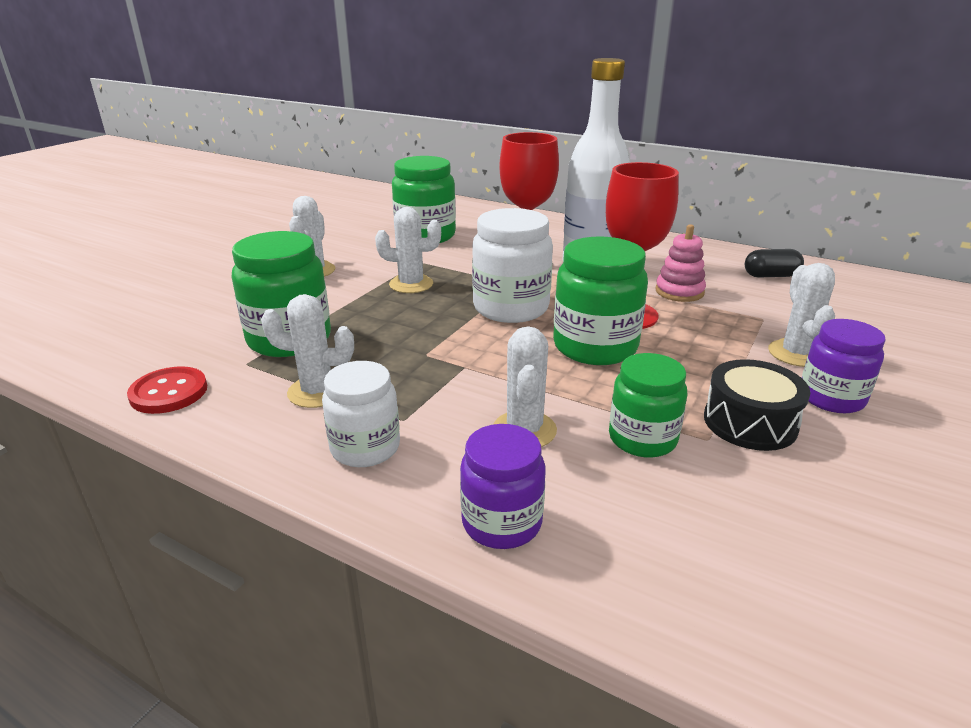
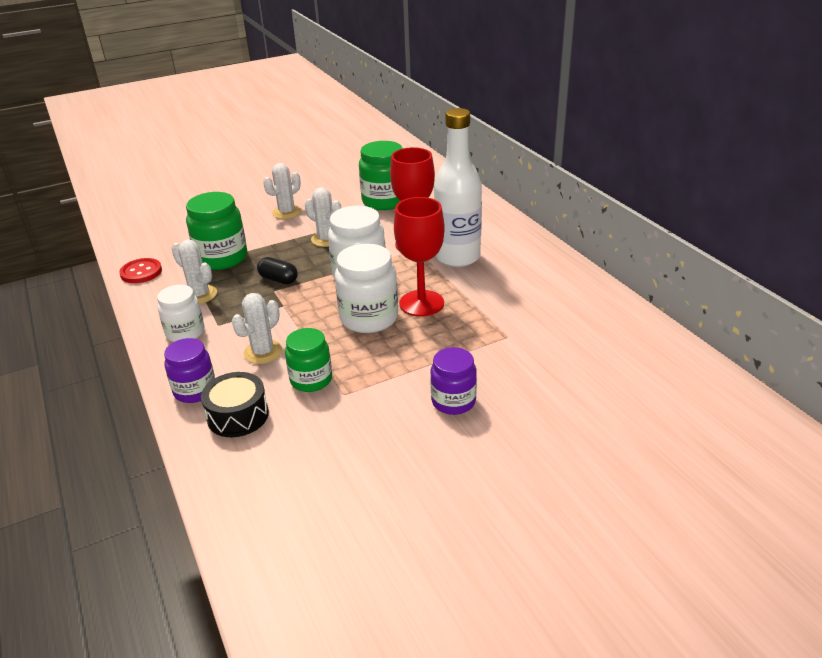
camera: 35 degrees right, 5 degrees up
(595, 347) = (369, 318): green jar -> white jar
(679, 292) = (484, 297): pink stacking toy -> none
(750, 422) = (380, 395): black drum -> black drum (238, 415)
(770, 276) = (576, 306): black capsule -> black capsule (278, 279)
(796, 353) = (484, 367): white cactus -> none

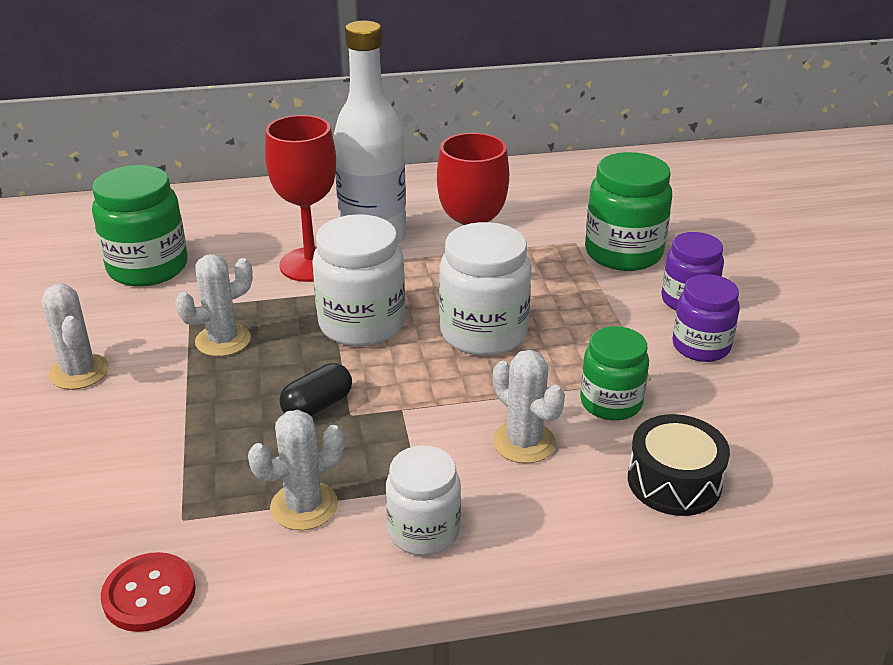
camera: 75 degrees left, 0 degrees up
(195, 390) = (599, 525): purple jar -> purple jar (701, 346)
(222, 258) = (187, 468): green jar -> green jar (623, 253)

